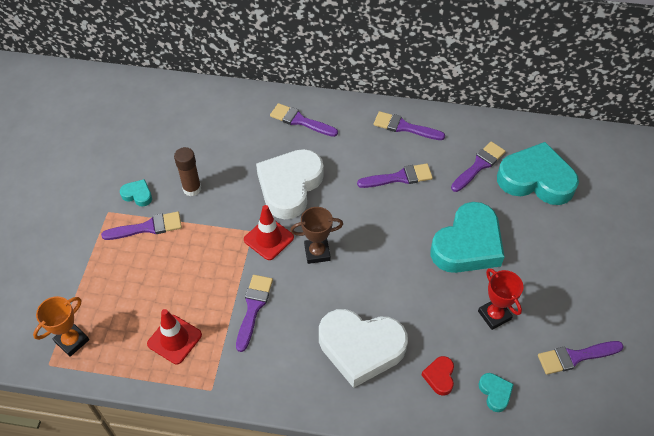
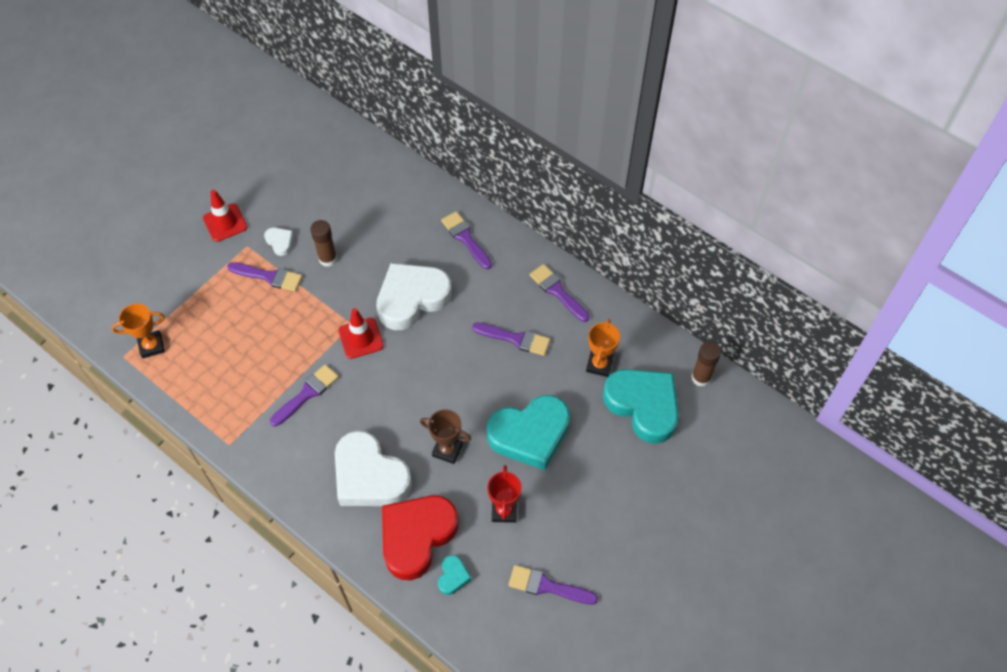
camera: 30 degrees right, 5 degrees up
(137, 195) = (280, 242): turquoise heart -> white heart
(174, 339) = (228, 387): red traffic cone -> red traffic cone (225, 223)
(317, 252) = (392, 372): brown trophy -> brown trophy (447, 450)
(439, 377) = (417, 536): red heart -> red heart, size x2.37
(479, 165) = (599, 364): purple brush -> orange trophy
(560, 139) = (701, 378): none -> brown glue stick

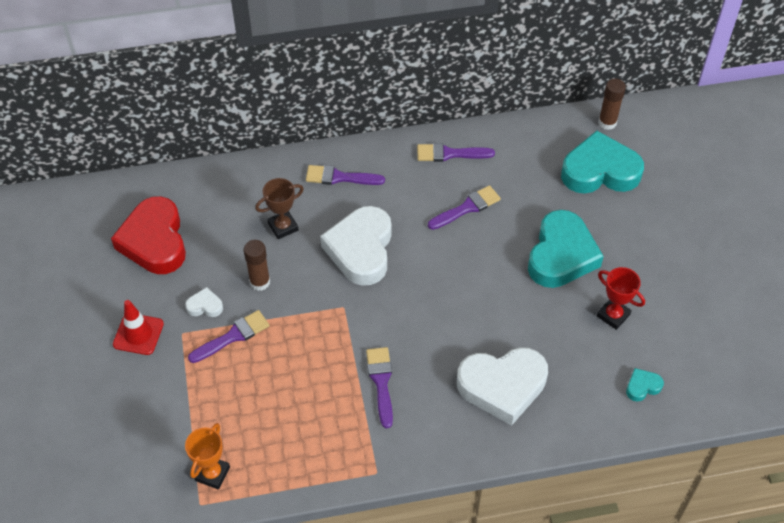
camera: 50 degrees left, 5 degrees down
(361, 338) = (364, 309): red traffic cone -> none
(417, 536) = (586, 389): red heart -> red heart (154, 241)
(447, 450) = (526, 317): brown trophy -> brown trophy (283, 227)
(453, 576) = (642, 386): turquoise heart -> turquoise heart turned 75 degrees counterclockwise
(547, 586) = (700, 330): purple brush -> none
(599, 364) = (540, 172): orange trophy -> none

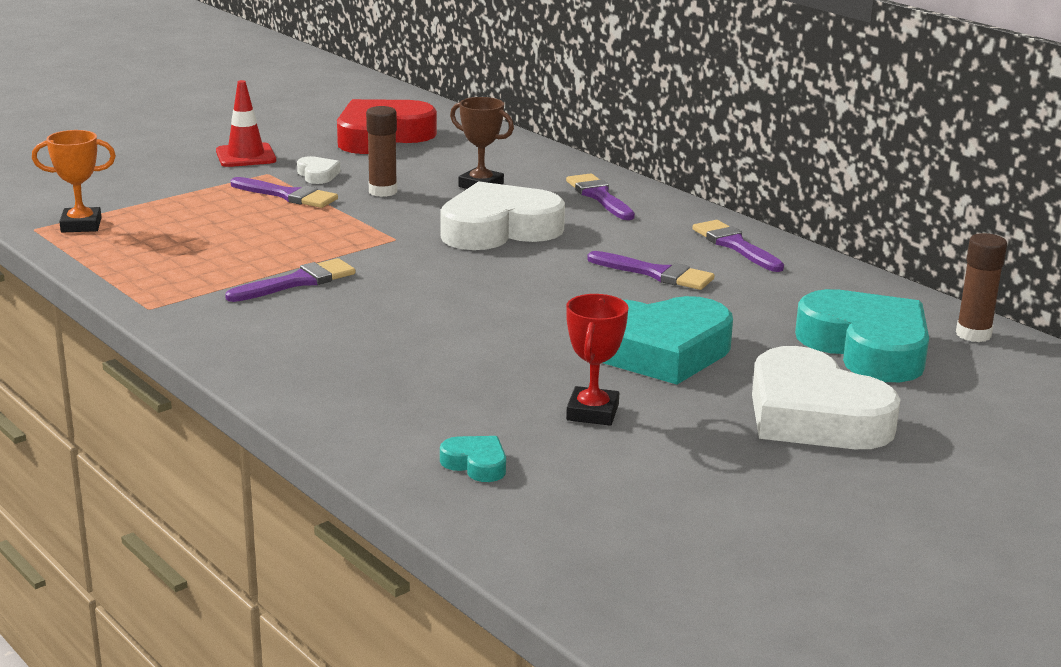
camera: 60 degrees right, 30 degrees down
(502, 386) = (366, 357): white heart -> white heart (814, 416)

